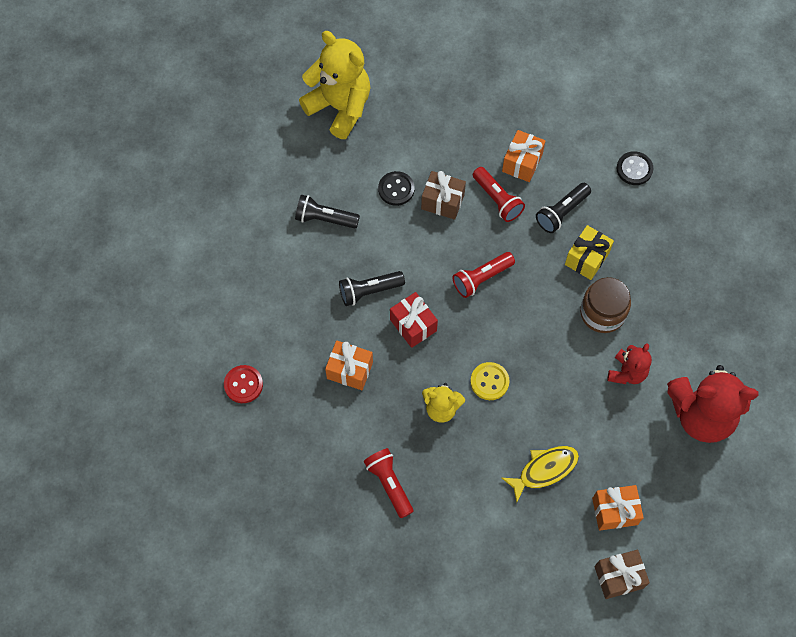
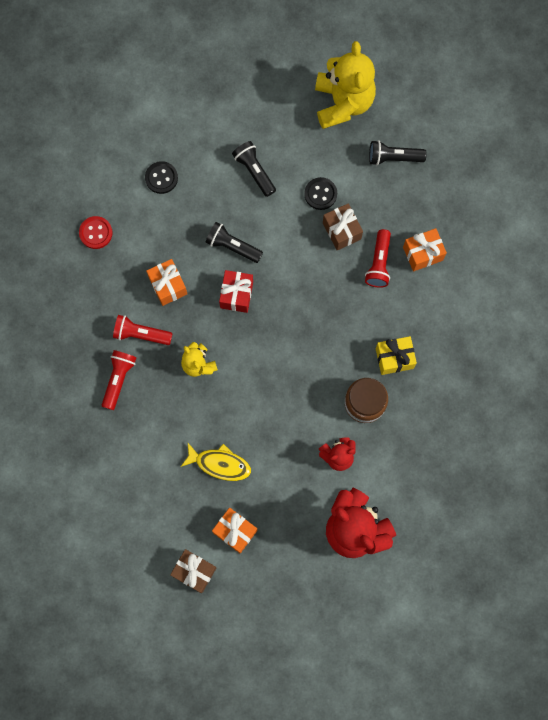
camera: 45 degrees right, 10 degrees up
(481, 278) = (312, 306): red flashlight -> red flashlight (141, 334)
(489, 382) = (245, 376): yellow button -> none
(561, 212) = (412, 312): black flashlight -> black flashlight (393, 157)
(634, 169) = (494, 329): black button -> black button (161, 178)

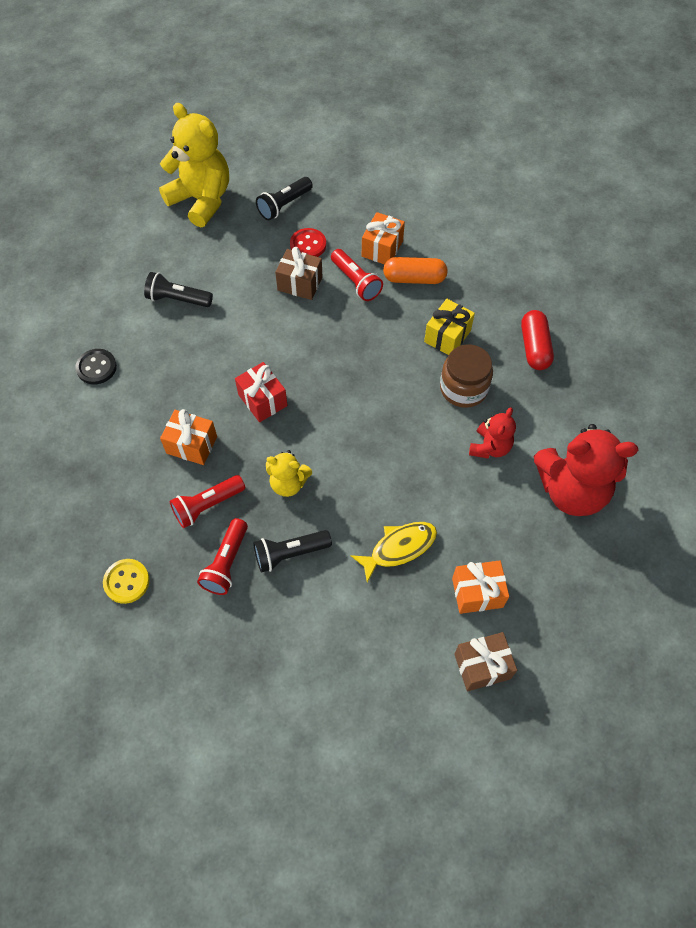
camera: 45 degrees left, 15 degrees down
(57, 339) = (126, 581): none -> yellow button
(96, 233) = (76, 459): red button -> red button (308, 245)
(118, 379) = (226, 563): red flashlight -> red flashlight turned 135 degrees counterclockwise
(232, 246) = (218, 367): black flashlight -> black flashlight (290, 553)
(320, 194) = (253, 272): black button -> none
(419, 296) = (414, 278): none -> orange capsule
(441, 419) = (534, 347): none -> red capsule

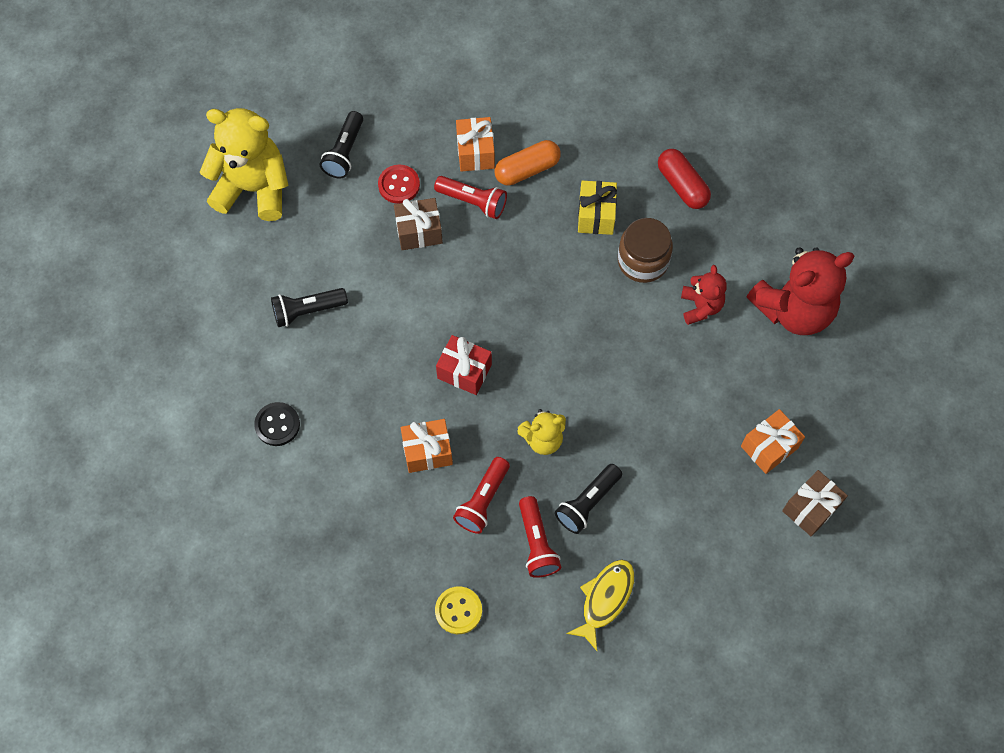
camera: 30 degrees left, 5 degrees up
(399, 548) = (679, 444): yellow fish -> yellow fish (605, 599)

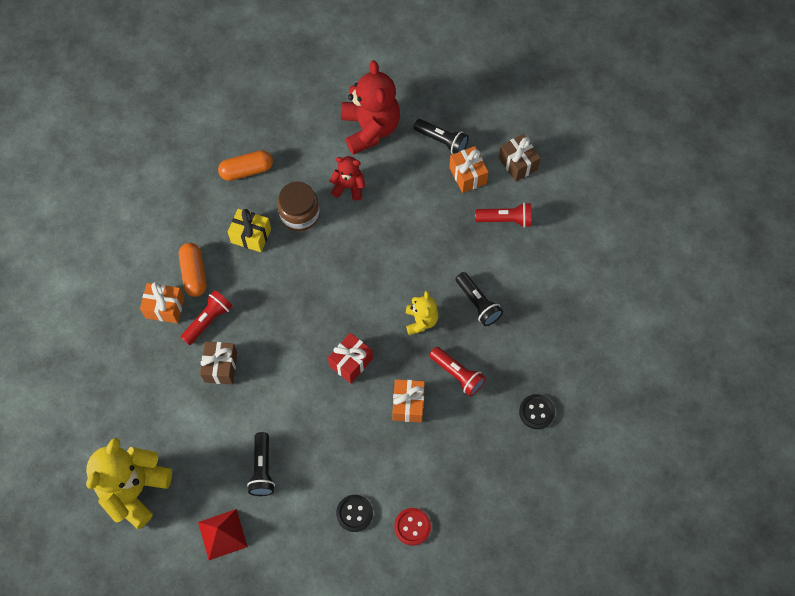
camera: 75 degrees left, 0 degrees up
(223, 291) = (222, 534): none -> red pyramid
(344, 152) = (127, 408): black flashlight -> black flashlight (442, 141)
(399, 185) = (173, 372): red button -> red button (412, 527)
(458, 610) = (536, 412): yellow button -> black button
(536, 543) = (499, 345): red flashlight -> red flashlight (505, 219)
(605, 599) = (551, 311): yellow fish -> none
(682, 185) = (246, 170): red capsule -> orange capsule

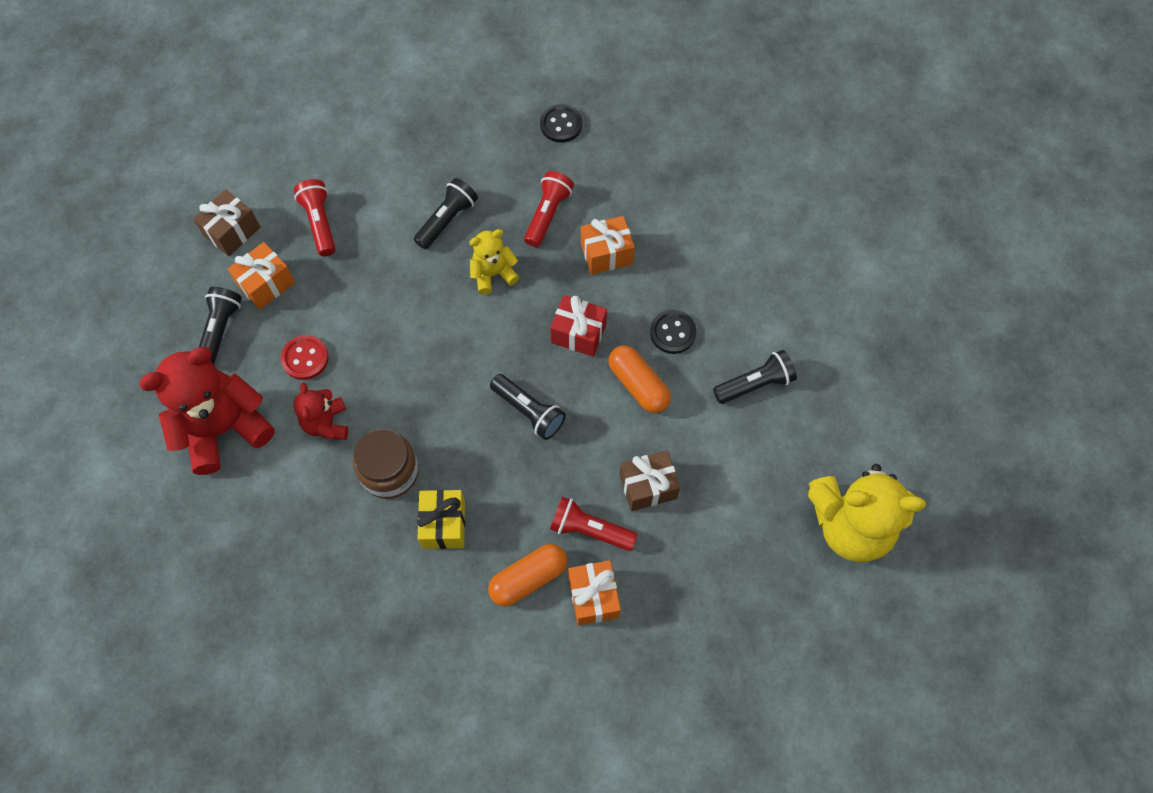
camera: 110 degrees left, 0 degrees up
(222, 534) = (851, 398): red pyramid -> none
(246, 170) = (340, 573): orange capsule -> orange capsule (638, 385)
(306, 310) = (529, 411): none -> black flashlight
(354, 513) = (759, 267): black button -> black button (672, 333)
(412, 527) = (746, 205): red button -> red button (305, 358)

